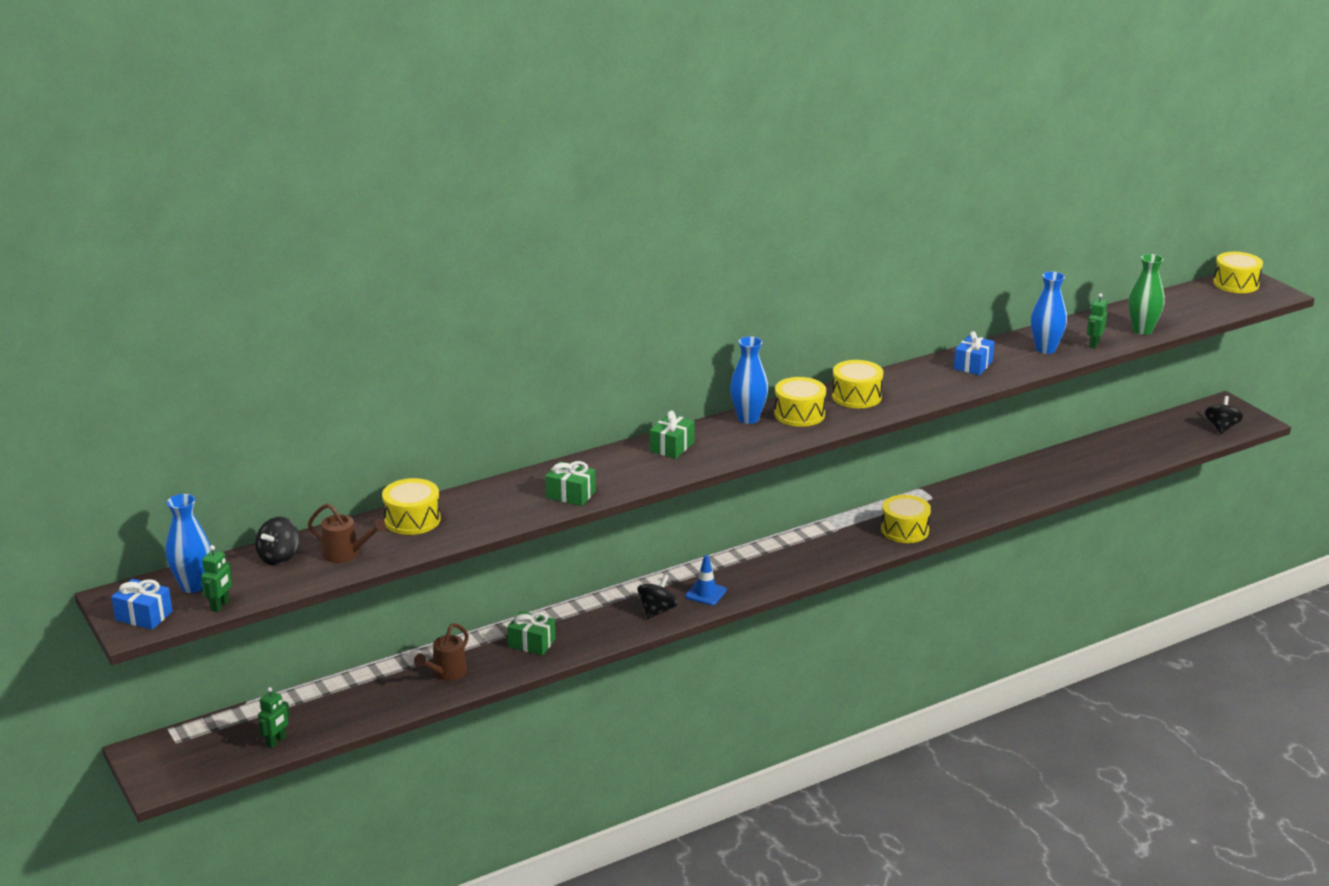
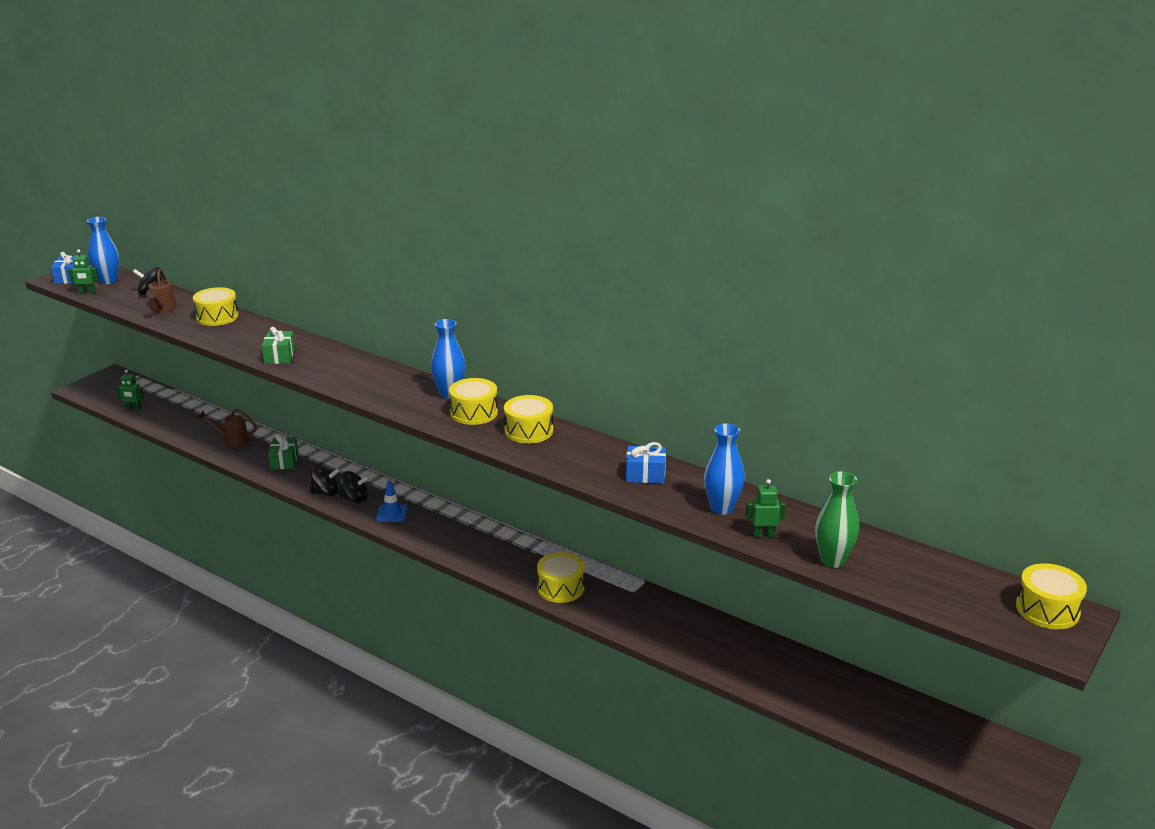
camera: 65 degrees right, 0 degrees up
(672, 447) = (378, 375): green gift -> none
(1221, 428) = (975, 767): black spinning top -> black spinning top (325, 493)

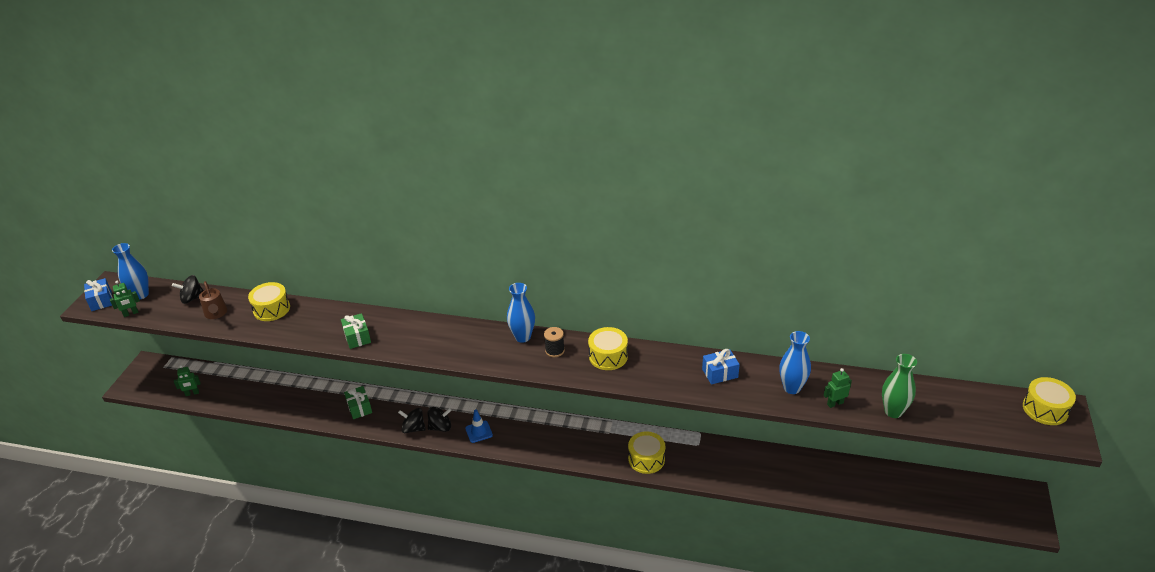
camera: 20 degrees left, 10 degrees up
(232, 441) = (301, 401): brown watering can -> none
(325, 493) = (413, 428): black spinning top -> black spinning top turned 135 degrees counterclockwise
(474, 413) = (555, 351): yellow drum -> black spool

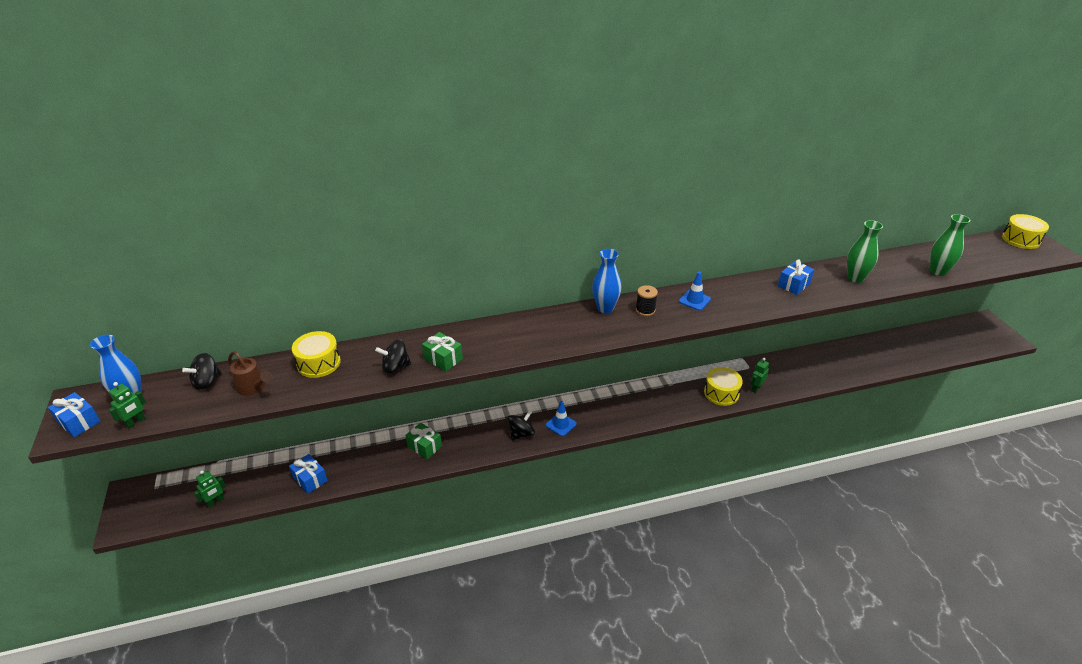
camera: 30 degrees left, 0 degrees up
(262, 401) = (310, 479): none -> blue gift
(413, 428) = (496, 444): black spinning top -> black spinning top (395, 367)
(608, 356) = (694, 300): yellow drum -> blue traffic cone
(792, 388) = (855, 278): blue vase -> green vase
(835, 403) = (895, 279): green robot -> green robot (756, 388)

